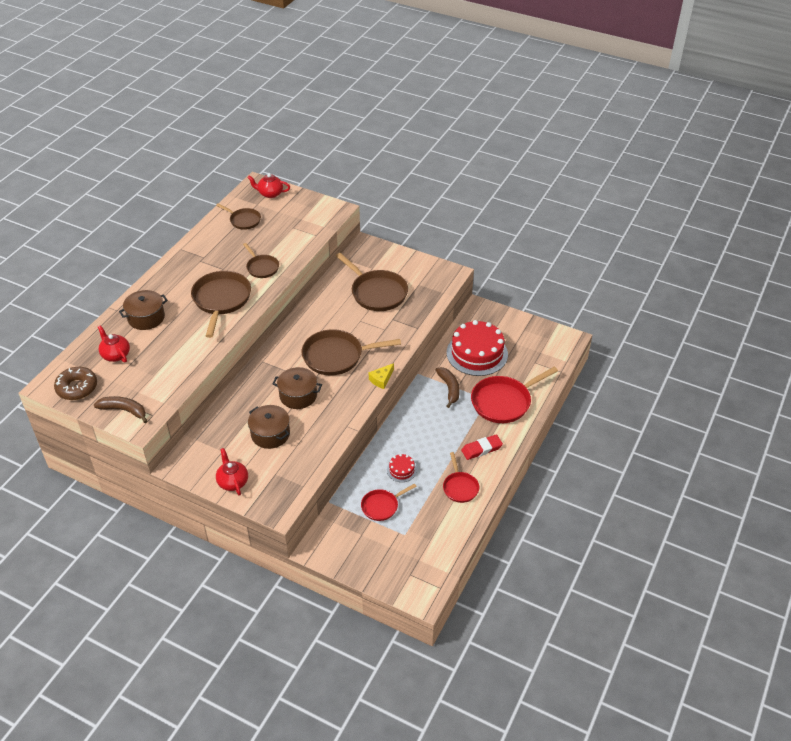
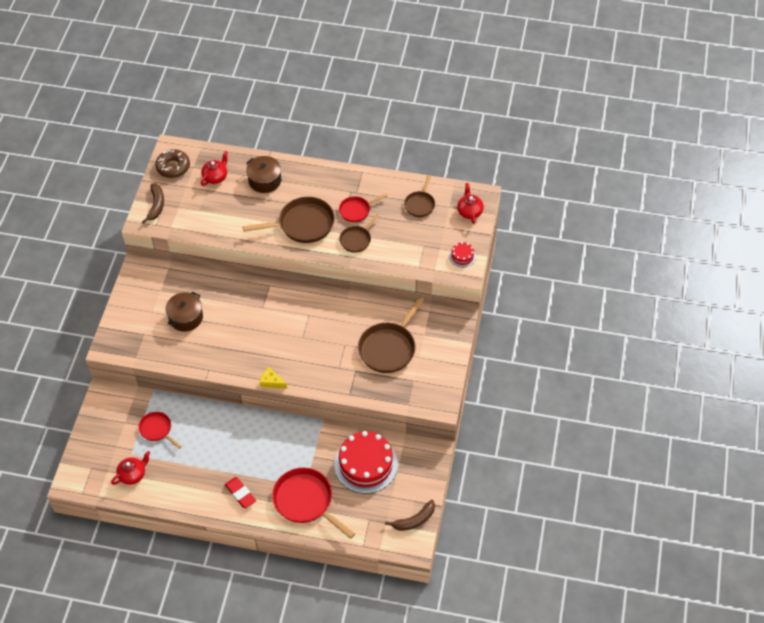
camera: 75 degrees right, 10 degrees up
(232, 482) = (129, 308): red teapot -> red teapot (133, 474)
(298, 395) = (235, 324): brown pot -> none
(336, 356) = (291, 339): brown pan -> none
(401, 470) = (200, 435): red cake -> red cake (462, 256)
(449, 388) = (310, 450): brown banana -> brown banana (414, 520)
(460, 487) = (191, 485): red pan -> red pan (356, 210)

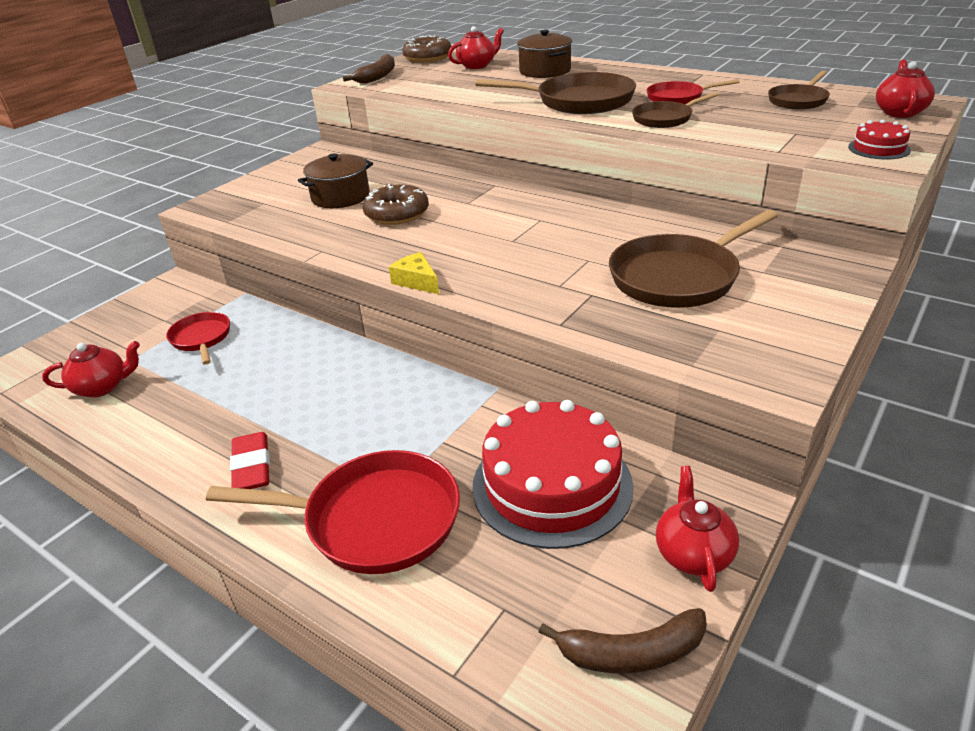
camera: 25 degrees right, 20 degrees down
(229, 327) = (397, 214): none -> brown donut
(306, 501) = (374, 520): red pan -> red pan turned 120 degrees clockwise
(424, 477) = (693, 553): none -> red teapot

